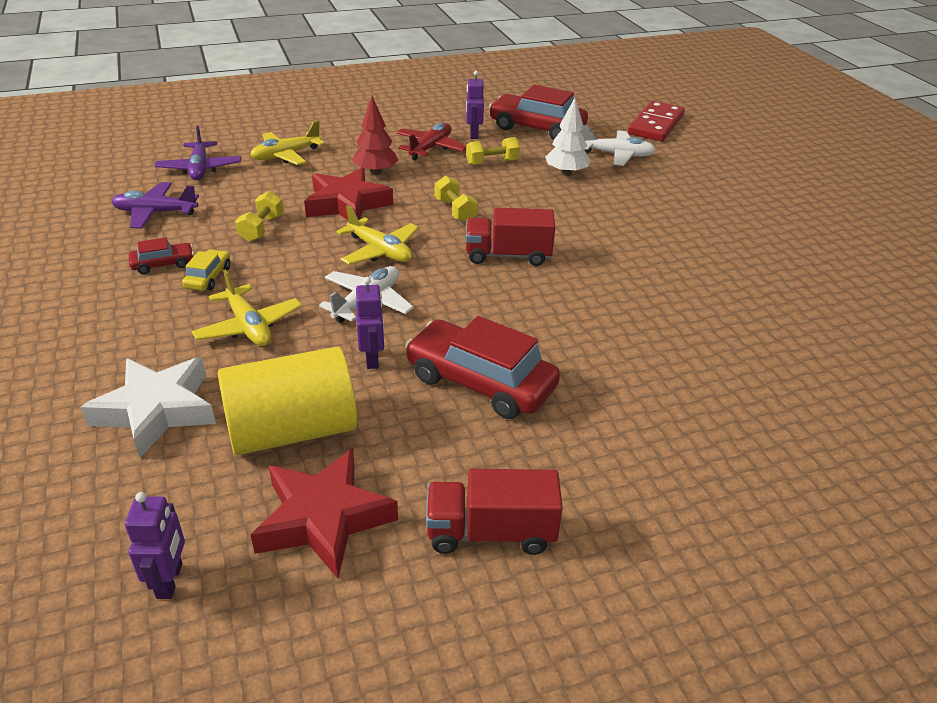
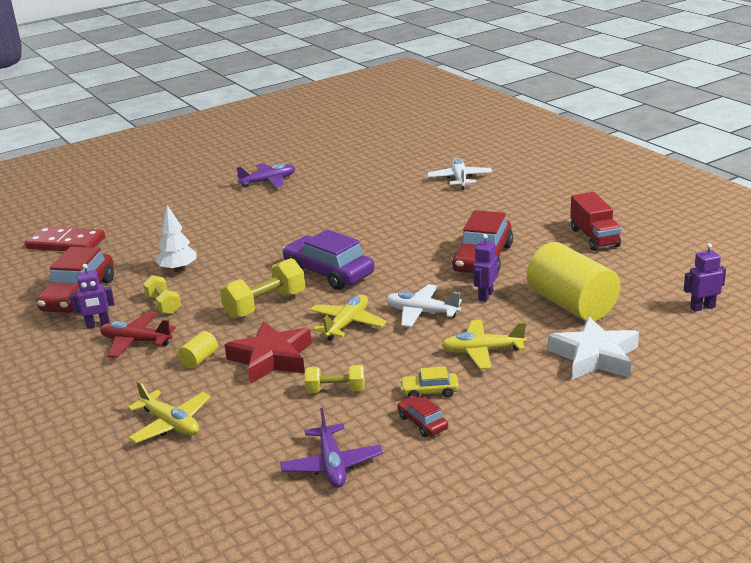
camera: 100 degrees left, 10 degrees down
(200, 169) = (219, 473): purple plane -> purple plane (268, 181)
(248, 326) = (482, 351): yellow plane -> yellow plane turned 135 degrees counterclockwise
(324, 519) = (626, 279): red star -> none
(372, 358) = (485, 296): purple robot -> purple robot turned 45 degrees counterclockwise
(375, 172) = (199, 359): red tree -> yellow cylinder
(455, 211) = (265, 305): yellow dumbbell -> yellow dumbbell, size x1.61
(508, 255) = (329, 273): red truck -> purple car
(617, 155) = (136, 253): white plane -> white plane (460, 179)

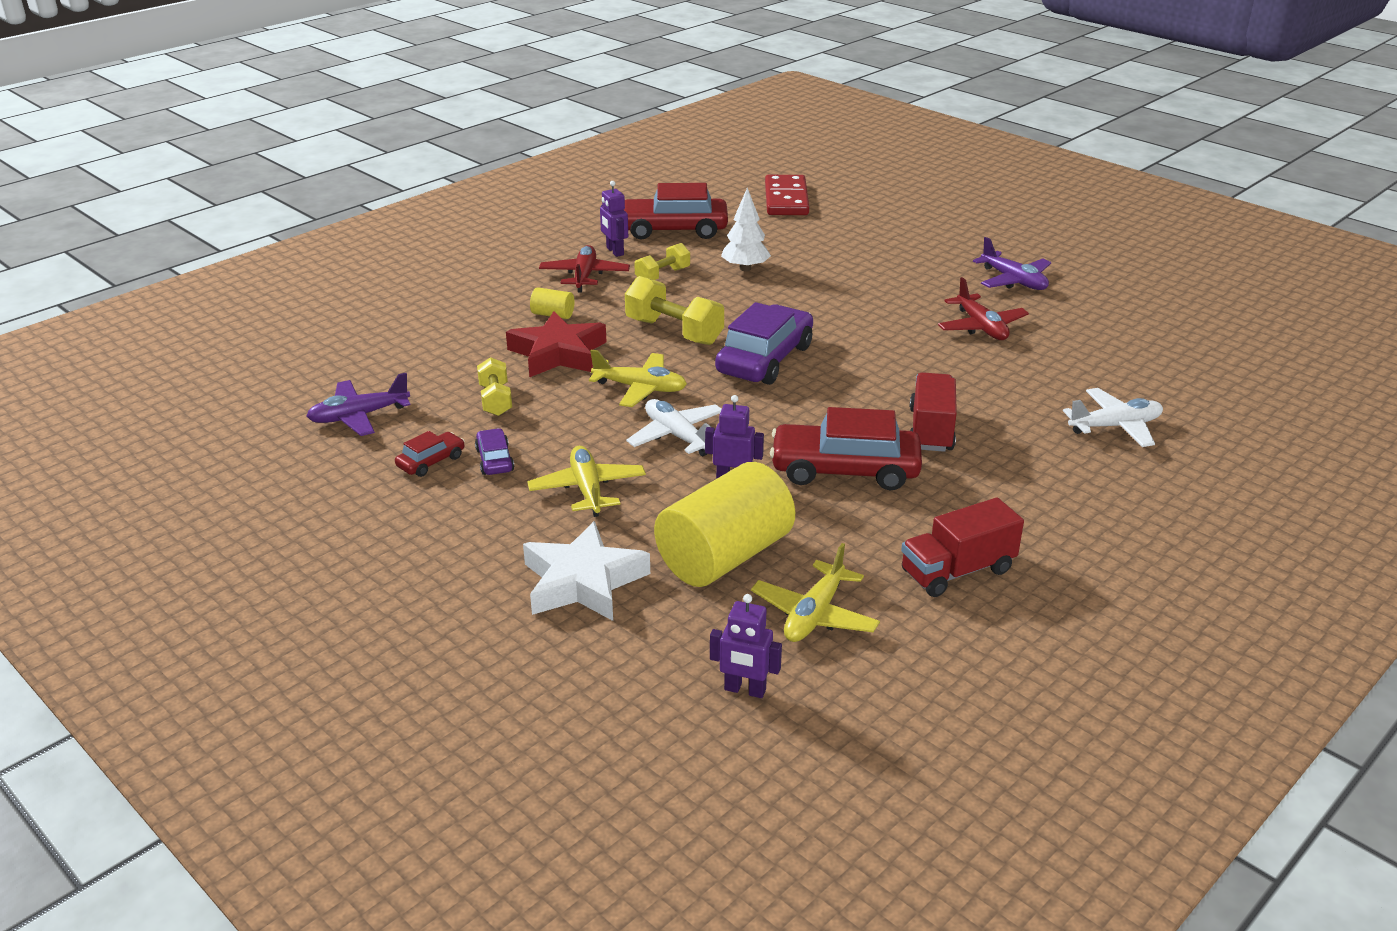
camera: 75 degrees right, 5 degrees up
(170, 424) = (435, 321): yellow plane -> yellow plane (814, 615)
(325, 198) = (981, 327): none -> red plane
(422, 312) = (677, 436): white plane -> white plane turned 45 degrees counterclockwise
(430, 391) = (495, 460): yellow car -> purple car
(445, 228) = (931, 430): none -> red truck
(702, 307) = (745, 690): purple robot -> purple robot turned 135 degrees clockwise

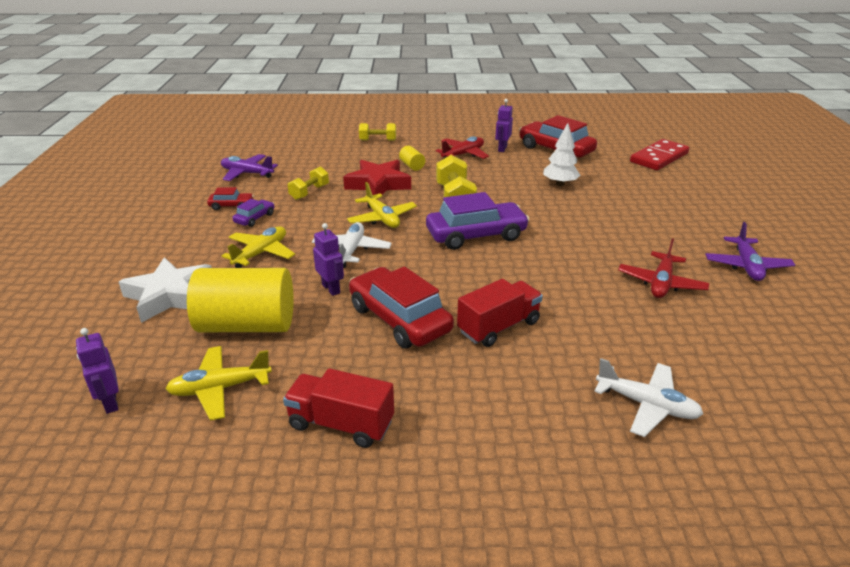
camera: 45 degrees right, 0 degrees up
(662, 275) = (504, 169): yellow dumbbell -> yellow dumbbell (378, 140)

